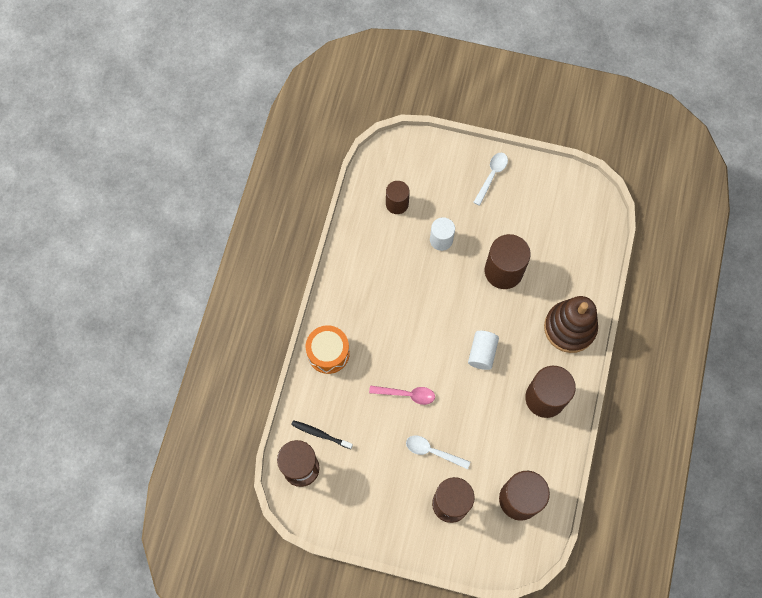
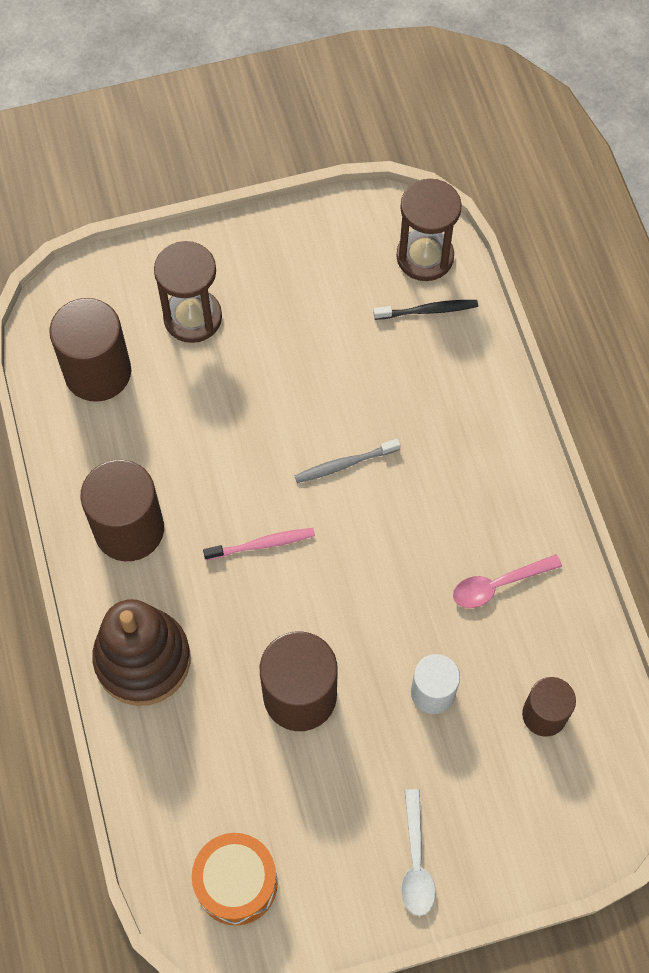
camera: 150 degrees right, 5 degrees down
(328, 353) = (492, 421): orange drum -> orange drum (236, 883)
(407, 394) = (339, 425): pink spoon -> pink spoon (498, 585)
(416, 372) = (345, 464): none -> grey toothbrush
(432, 451) = (256, 369): white spoon -> none
(482, 353) = (262, 544): white cylinder -> pink toothbrush

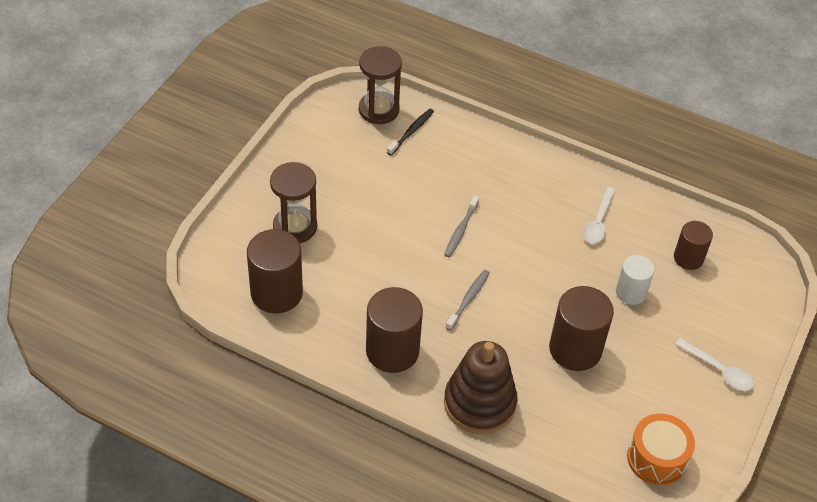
camera: 50 degrees left, 15 degrees down
(262, 544) = (468, 299): pink toothbrush -> grey toothbrush
(498, 585) = (598, 222): pink spoon -> white spoon

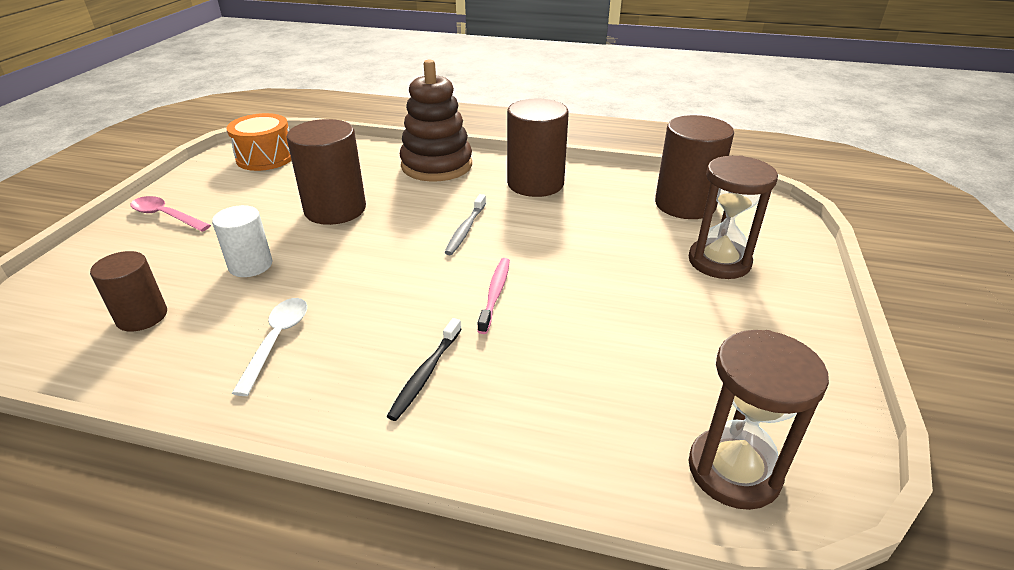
camera: 170 degrees right, 15 degrees down
(411, 132) = (641, 433): black toothbrush -> black toothbrush (426, 374)
(461, 230) = (495, 294): grey toothbrush -> pink toothbrush
(719, 370) = (166, 216): white spoon -> pink spoon

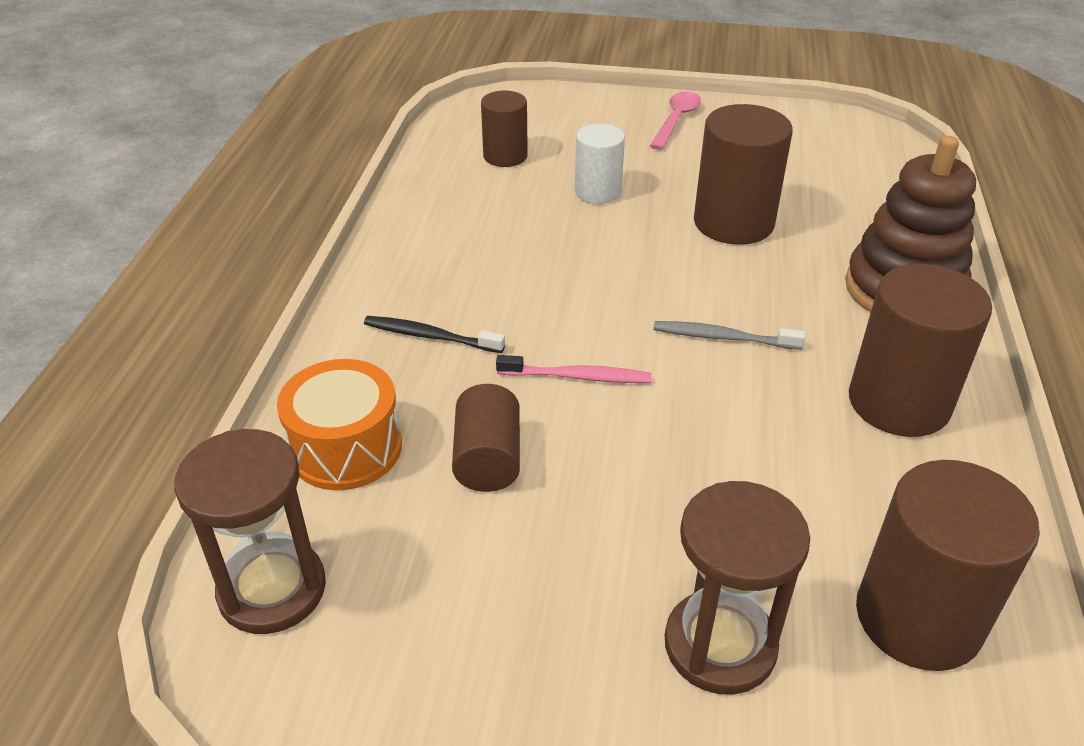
camera: 85 degrees right, 5 degrees up
(265, 158) = (842, 146): orange drum -> orange drum (346, 448)
(277, 340) = (477, 235): white spoon -> none
(581, 343) = (488, 459): none -> brown cylinder

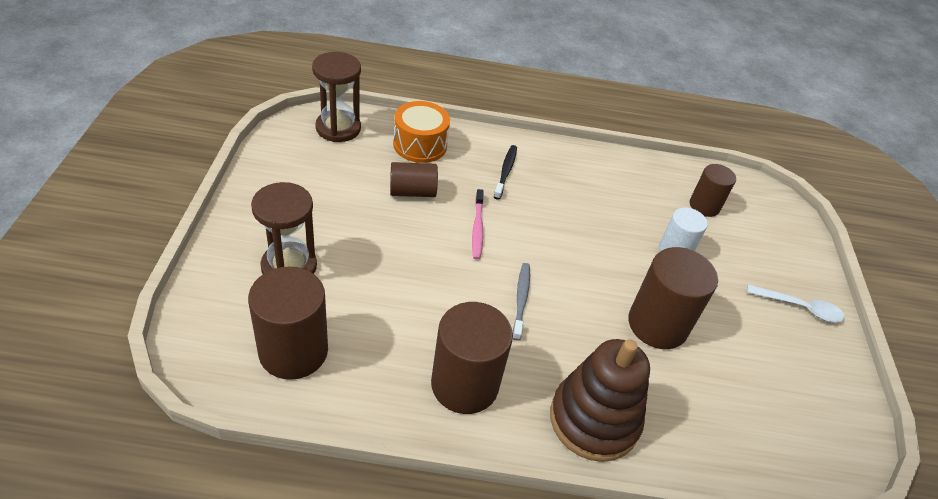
camera: 80 degrees right, 5 degrees up
(676, 120) = (800, 308): pink spoon -> white spoon

